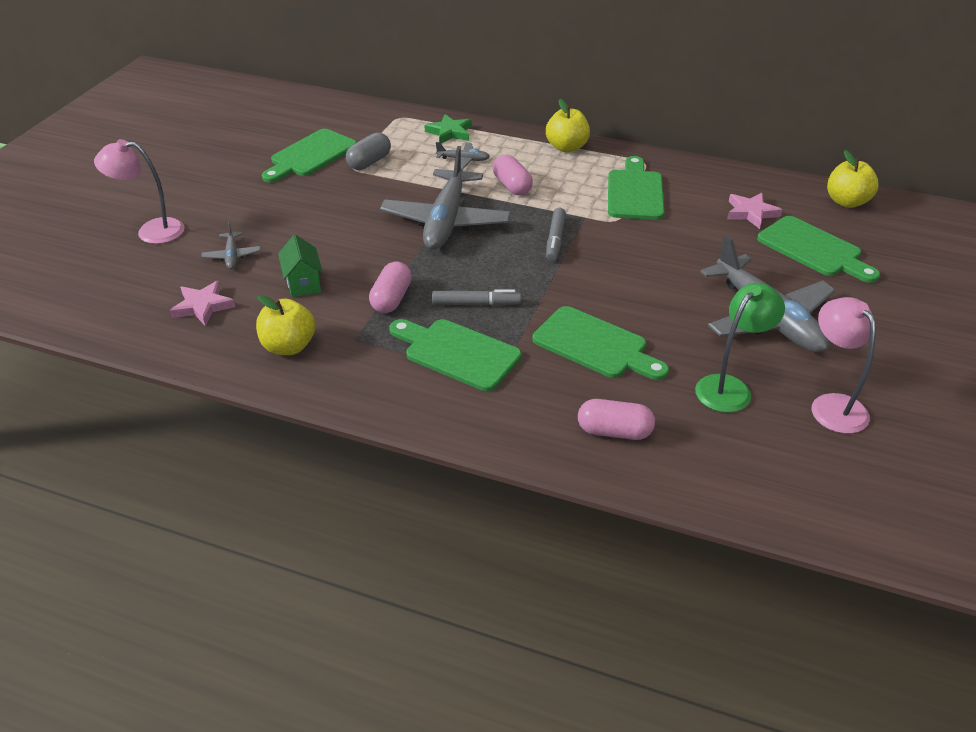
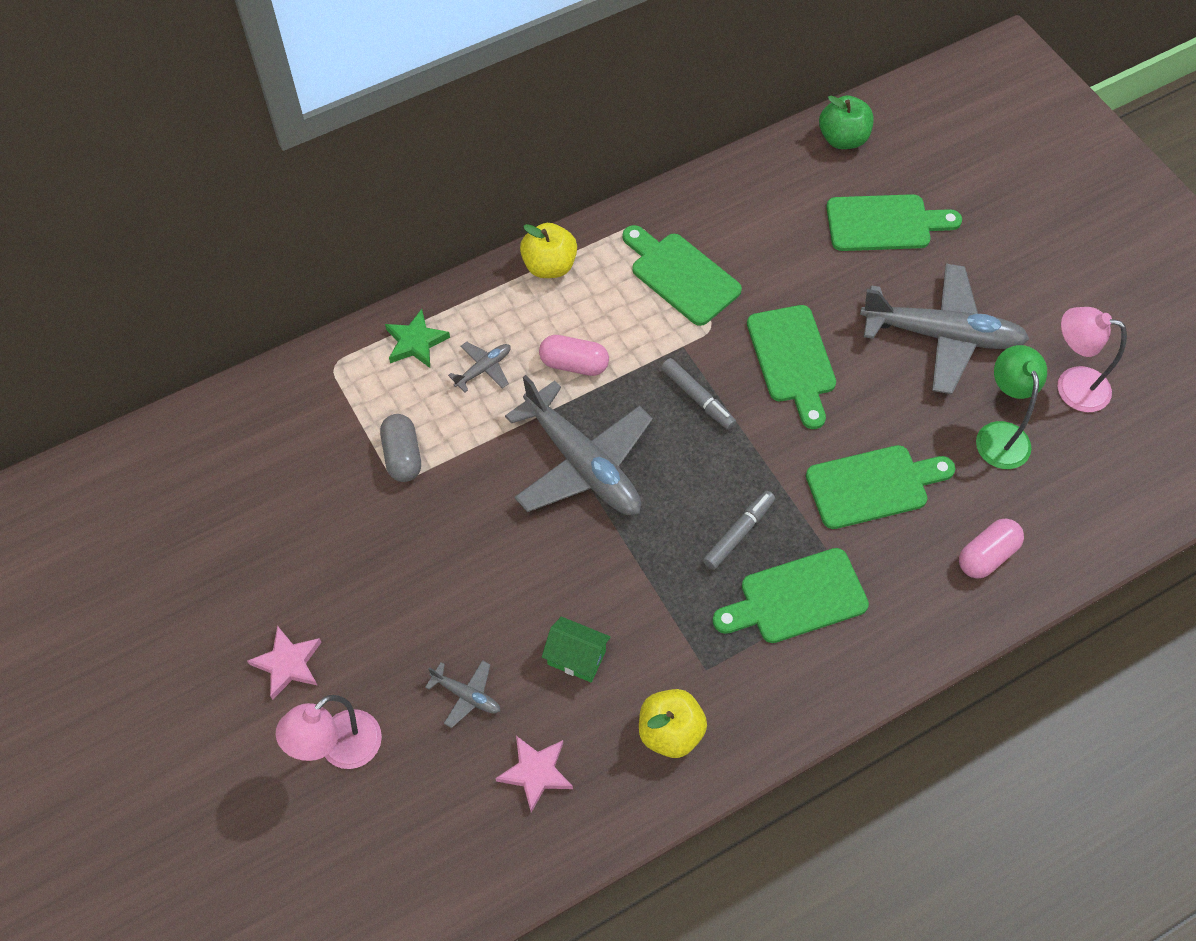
camera: 50 degrees left, 20 degrees up
(310, 155) = (331, 502): green cutting board -> green cutting board (793, 360)
(391, 299) = (670, 597): pink capsule -> none
(751, 213) = (795, 219): pink star -> pink star (288, 664)
(846, 202) = (842, 139): yellow apple -> green apple

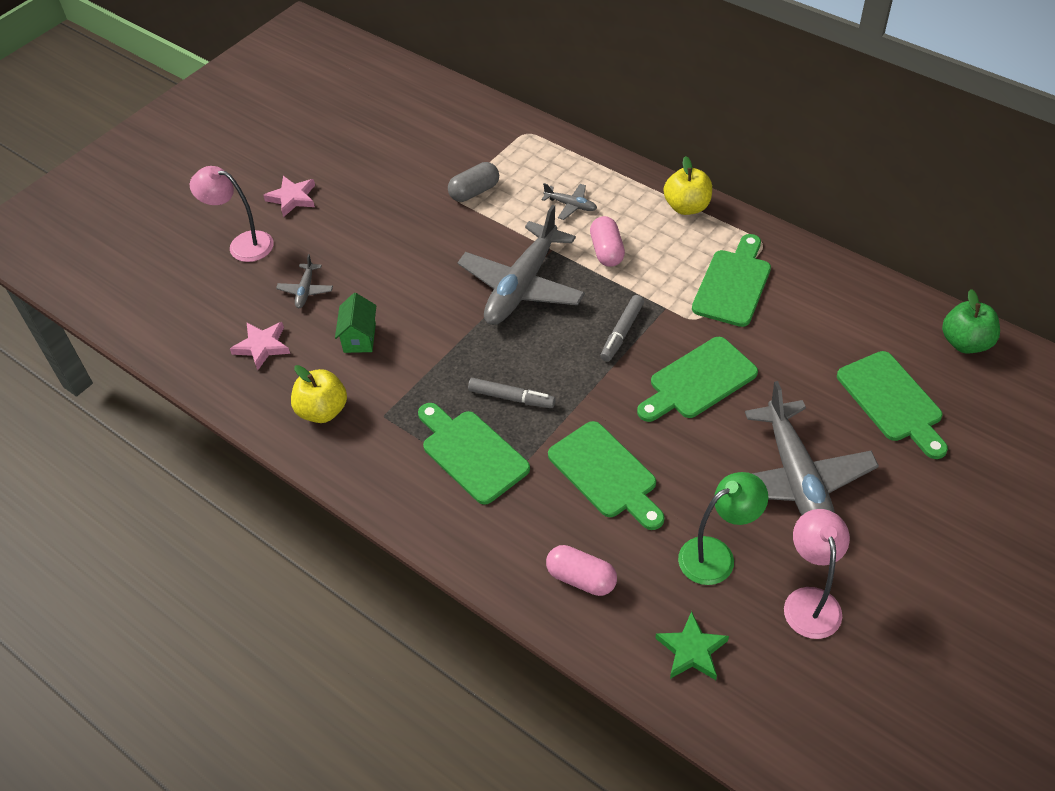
camera: 70 degrees right, 10 degrees down
(416, 342) = (571, 164): green star -> green star (692, 650)

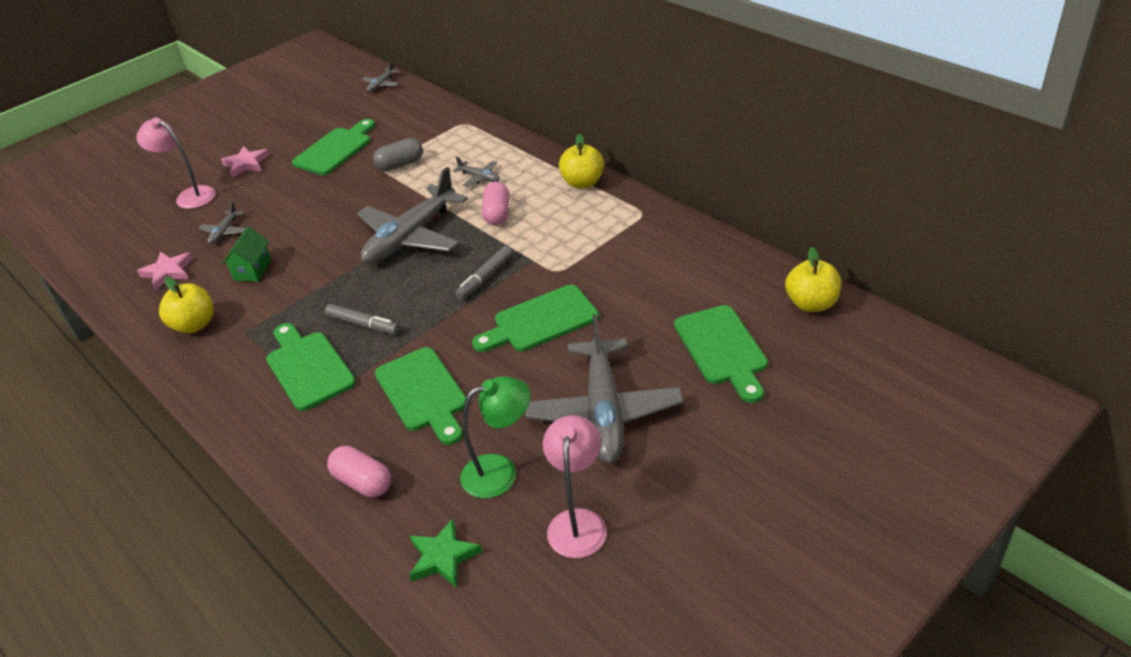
camera: 10 degrees right, 10 degrees down
(410, 81) = (381, 84): none -> grey plane
(733, 284) = (602, 244): green cutting board -> green cutting board (335, 149)
(965, 343) = (811, 304): green apple -> yellow apple

